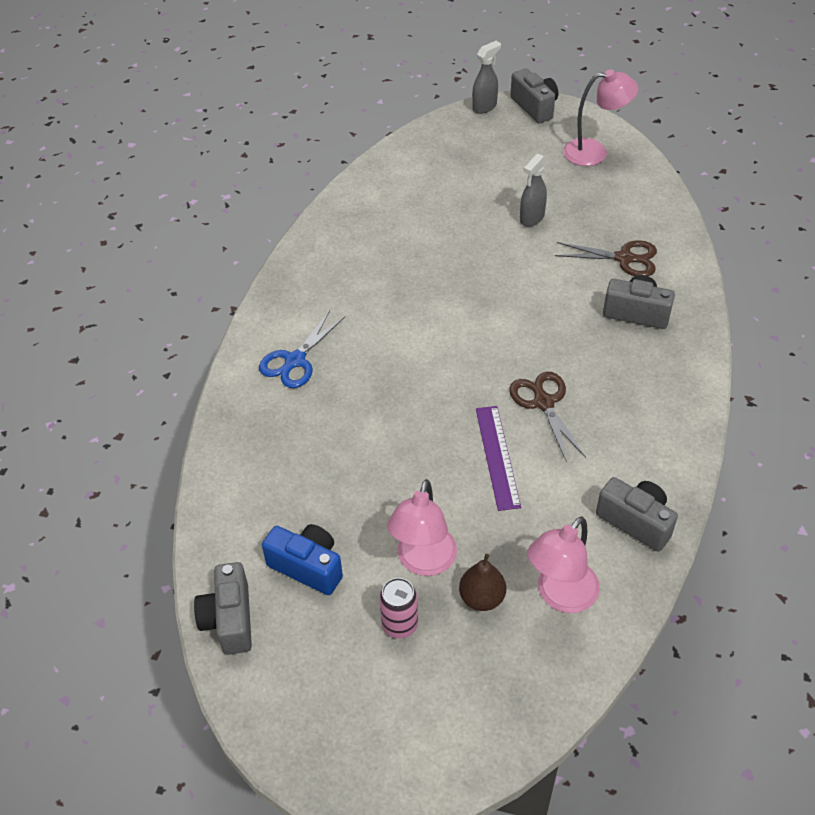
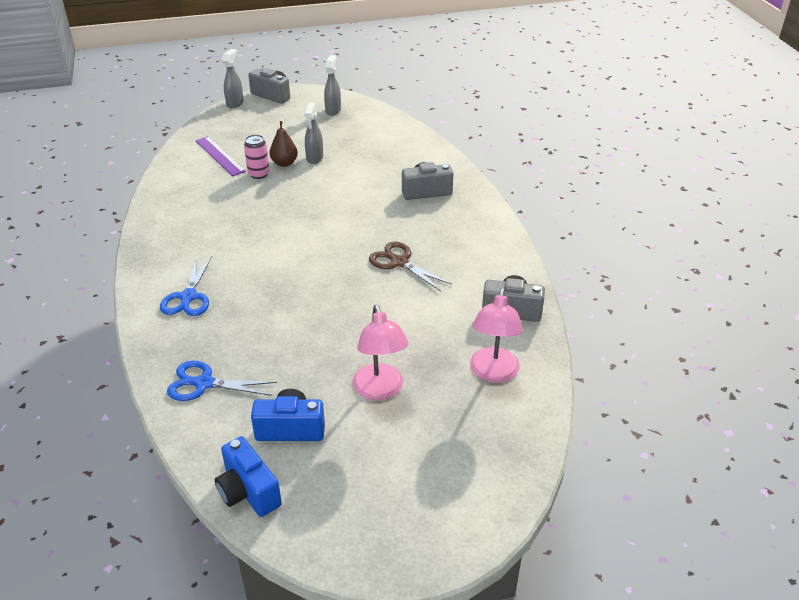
camera: 30 degrees left, 10 degrees down
(229, 619) = (248, 491): grey camera -> blue camera
(255, 475) = (204, 383): none -> blue scissors
(399, 625) = (390, 438): pink can -> pink can (259, 174)
(482, 598) = (439, 396): brown pear -> brown pear (284, 163)
(497, 456) = (389, 305): purple ruler -> purple ruler (220, 156)
(594, 152) = (333, 110): pink lamp -> grey spray bottle
(624, 258) = (396, 163): brown scissors -> none

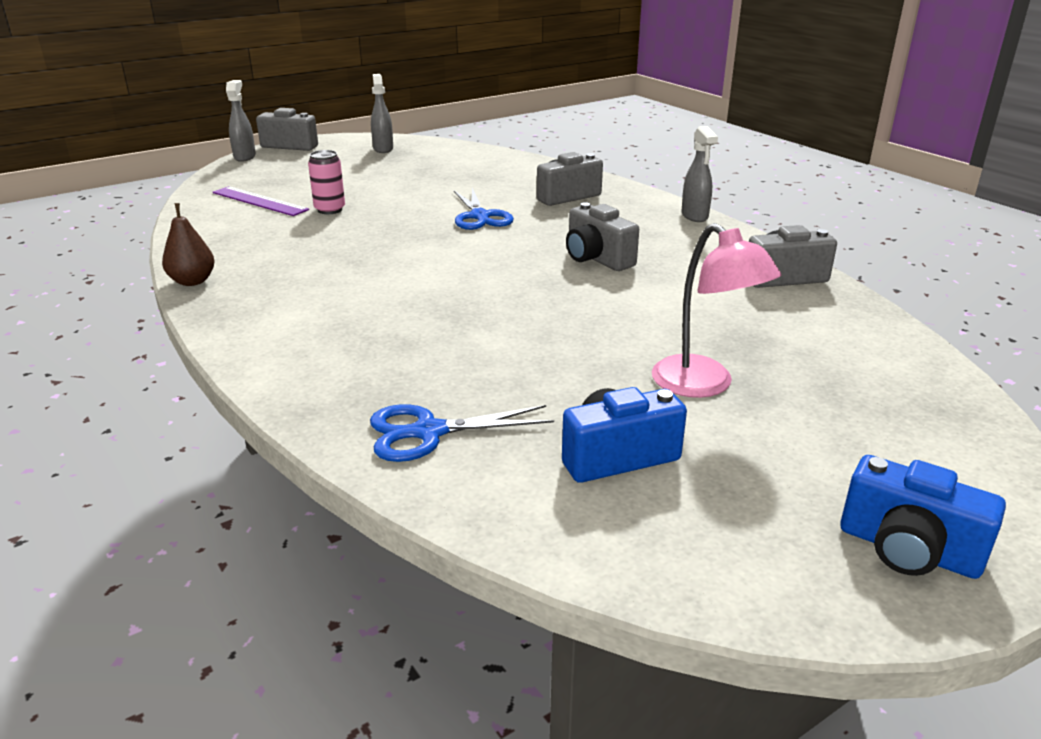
camera: 20 degrees left, 10 degrees down
(188, 297) = (322, 340): blue scissors -> blue scissors (480, 216)
(248, 491) = (625, 554): blue camera -> blue camera (908, 550)
(284, 163) = (358, 196): brown pear -> brown pear (192, 281)
(314, 158) = (395, 188): grey spray bottle -> grey spray bottle (694, 216)
(399, 262) = (597, 259): brown scissors -> grey camera
(493, 373) = (830, 338): pink lamp -> none

